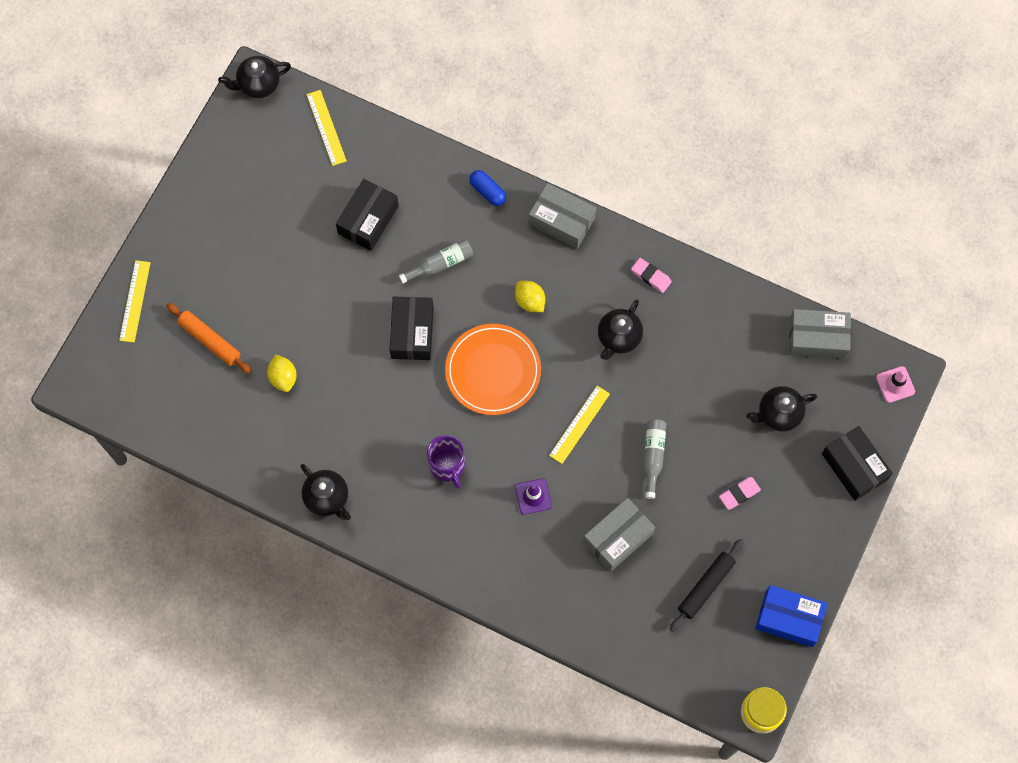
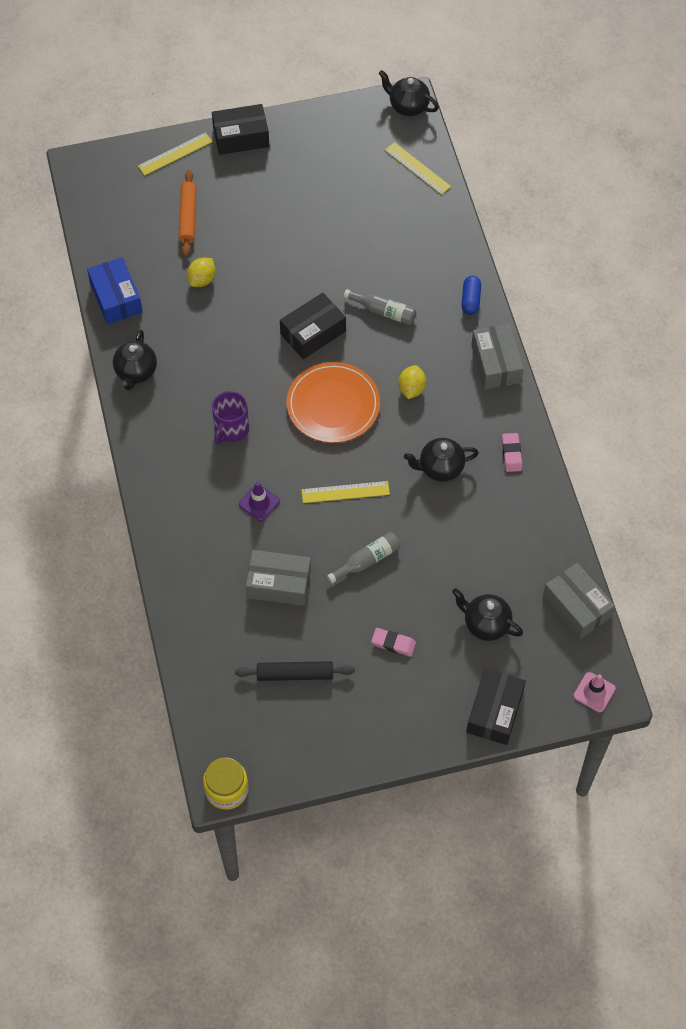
camera: 50 degrees right, 10 degrees down
(326, 127) = (417, 168): yellow ruler -> yellow ruler turned 75 degrees counterclockwise
(368, 220) = (373, 243): black box -> black box (241, 137)
(789, 618) = (323, 754): blue box -> blue box (116, 298)

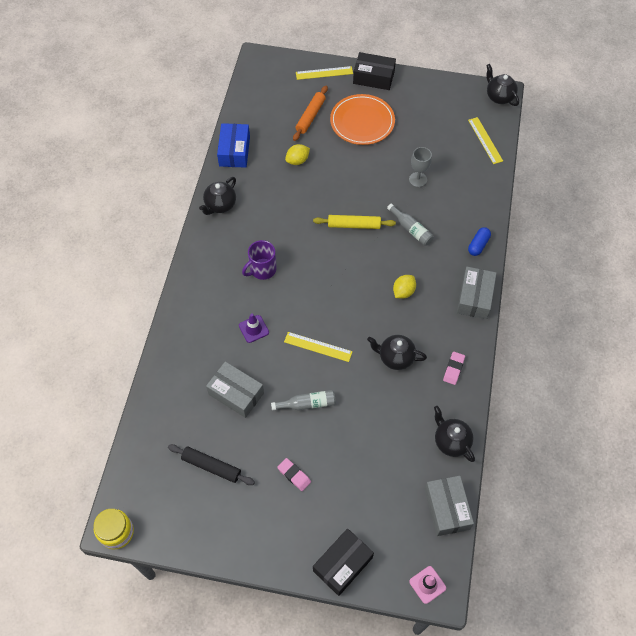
camera: 25 degrees right, 0 degrees up
(313, 333) = (354, 225): black box -> yellow rolling pin
(333, 405) = (342, 281): orange plate -> orange plate (362, 122)
(361, 248) = (418, 179): none -> grey goblet
(485, 624) = (370, 491): black teapot -> black teapot (451, 441)

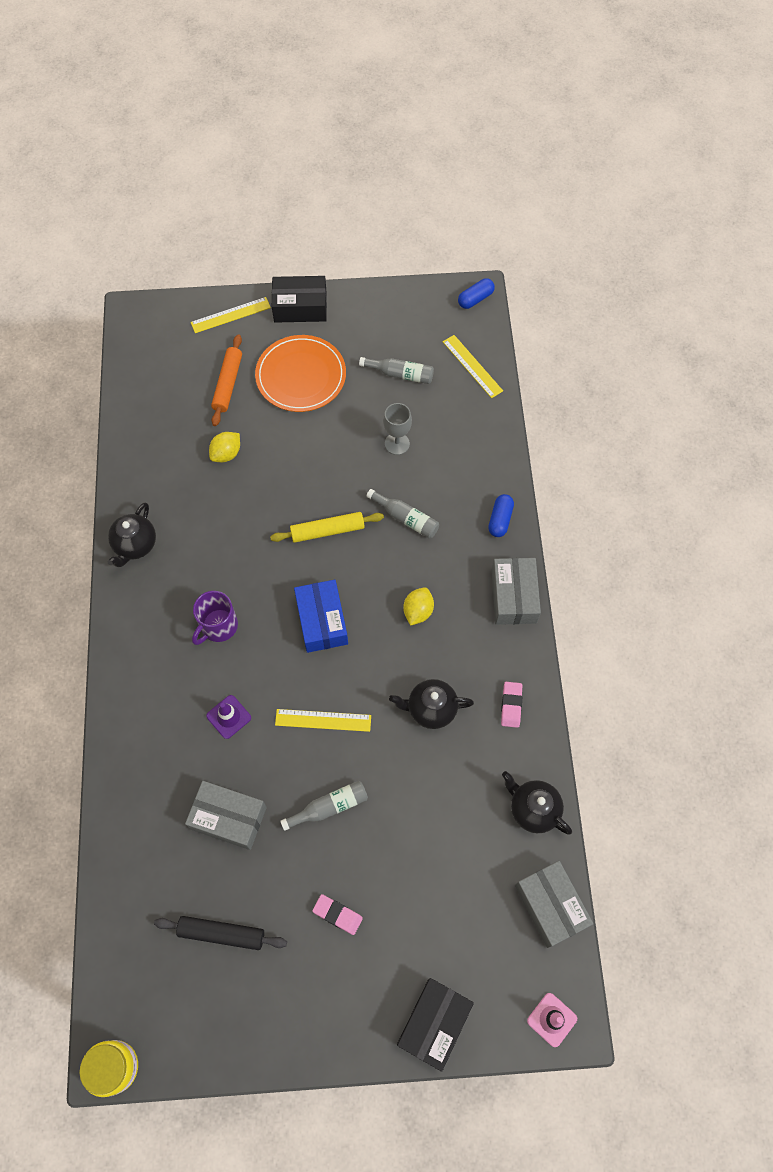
camera: 15 degrees left, 5 degrees up
(234, 151) = (135, 460): blue box -> blue box (322, 621)
(432, 135) = (400, 374): none -> grey bottle
(499, 97) = (475, 299): black teapot -> blue capsule

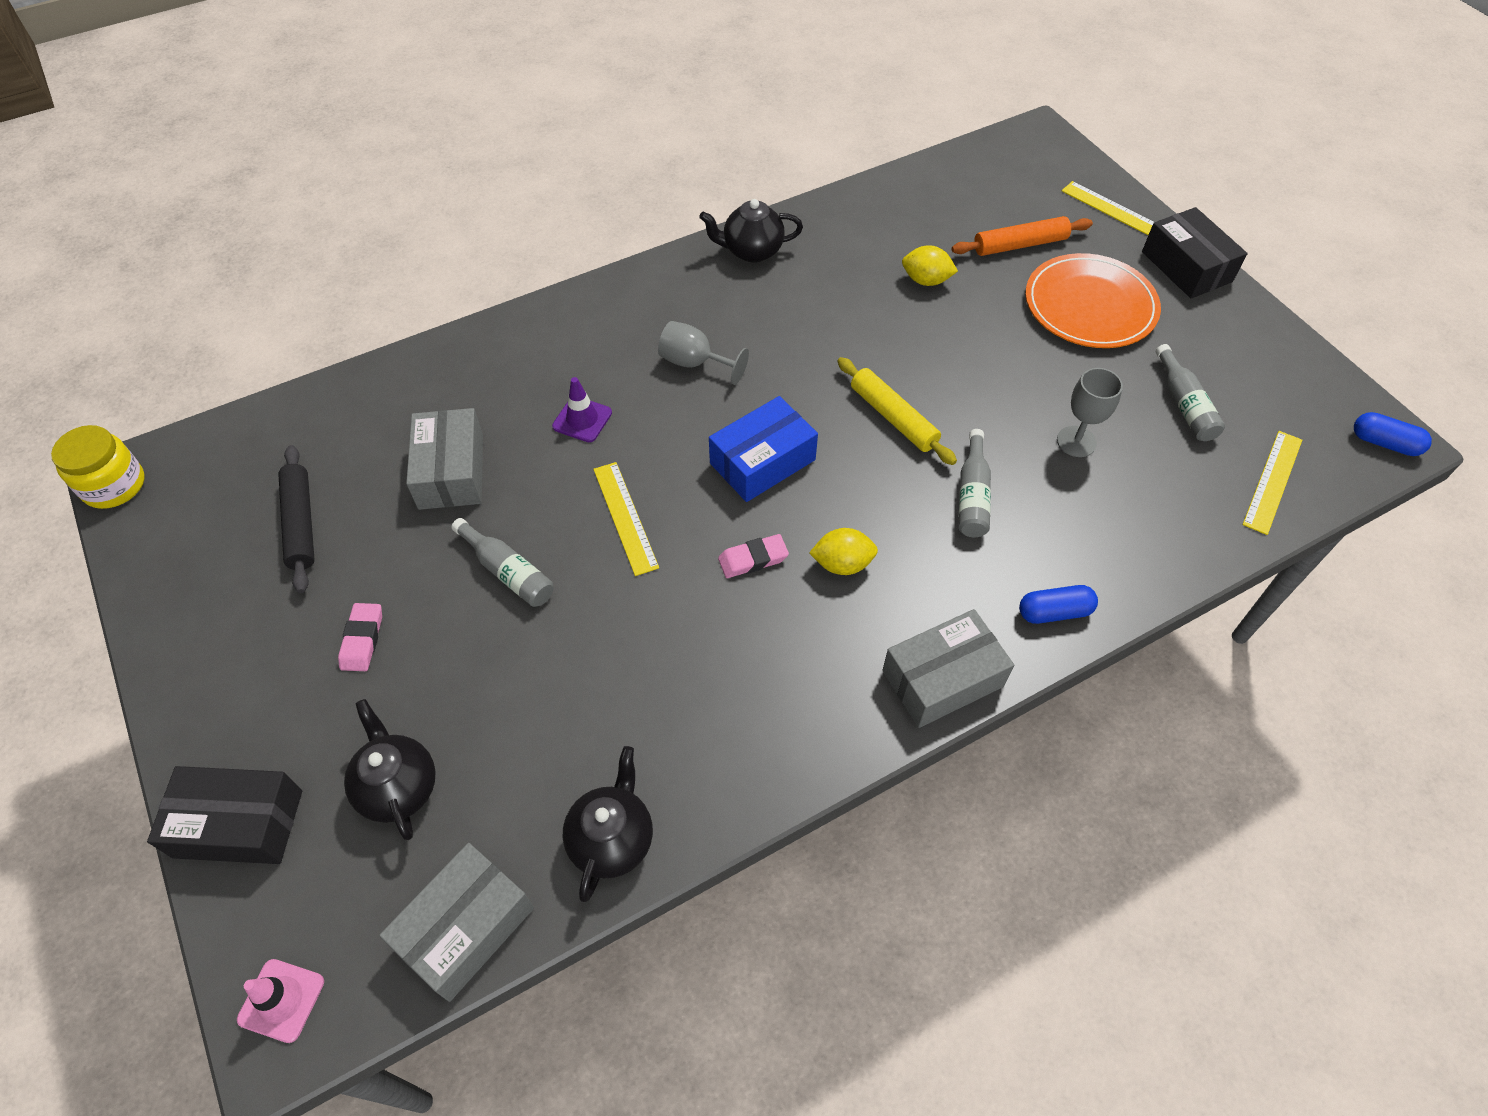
camera: 65 degrees right, 10 degrees down
(218, 626) = (694, 363): purple mug -> grey goblet
(430, 709) = (704, 637): black teapot -> black teapot (398, 787)
(511, 705) = (764, 743): pink eraser -> pink eraser (753, 559)

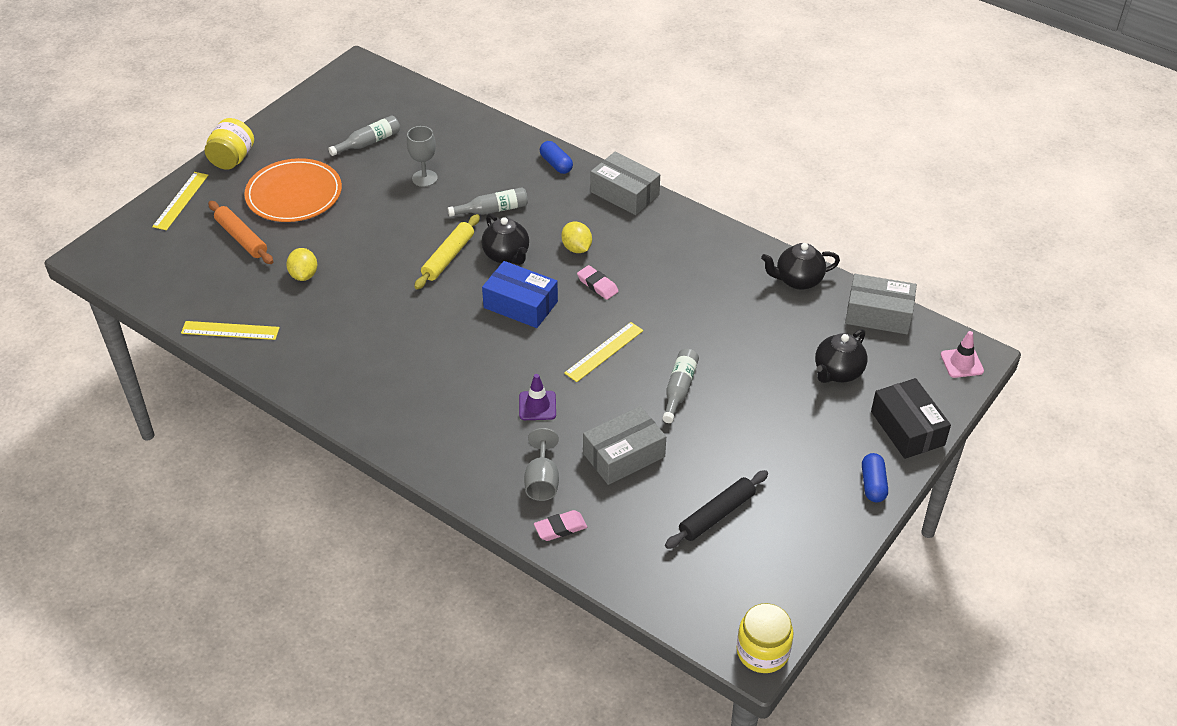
camera: 115 degrees left, 10 degrees down
(362, 639) = (771, 435): pink eraser -> pink eraser (560, 528)
(694, 363) = (451, 367): grey goblet -> grey goblet (542, 481)
(751, 251) = (313, 377): black teapot -> black teapot (507, 256)
(1186, 267) = (232, 159): black box -> yellow jar
(1272, 481) = (414, 104): yellow ruler -> yellow ruler (230, 330)
(1384, 443) = (360, 70): blue capsule -> blue capsule (873, 484)

